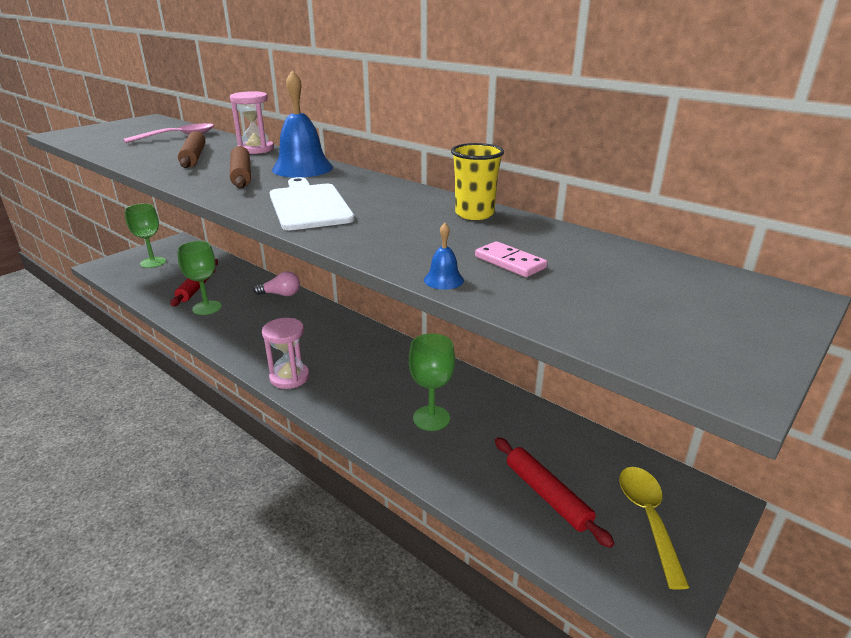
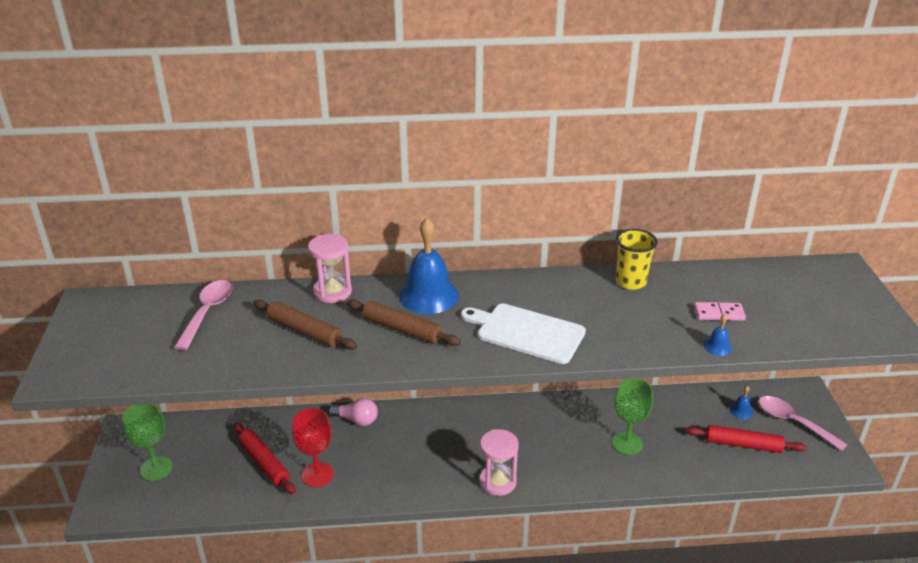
camera: 45 degrees left, 5 degrees up
(207, 308) = (317, 475): green goblet -> red goblet
(281, 294) = (356, 420): pink light bulb -> pink light bulb turned 60 degrees clockwise
(596, 468) = (741, 411): none -> blue bell
(648, 518) = (793, 422): yellow spoon -> pink spoon

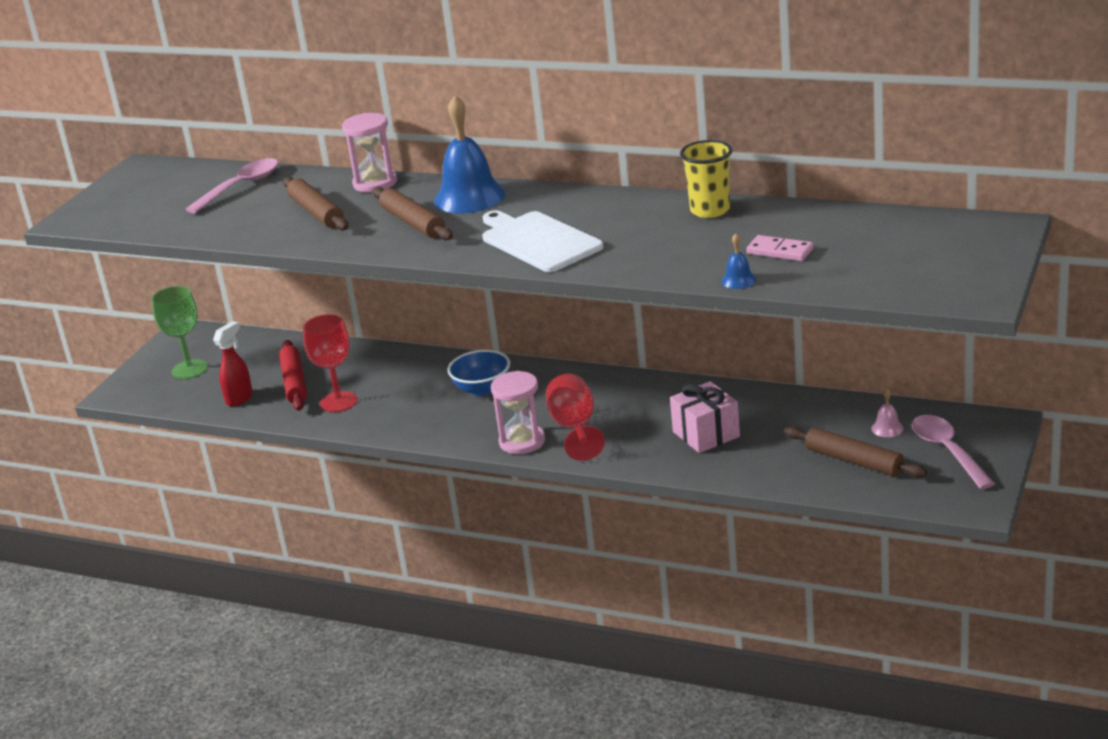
camera: 30 degrees right, 5 degrees down
(224, 490) = (239, 398): none -> red spray bottle
(356, 420) = (417, 361): pink light bulb -> none
(429, 436) = (482, 389): none -> blue bowl
(528, 459) = (575, 428): none -> red goblet
(627, 443) = (706, 434): green goblet -> pink gift
(741, 411) = (887, 428): blue bell -> pink bell
(743, 444) = (853, 461): red rolling pin -> brown rolling pin

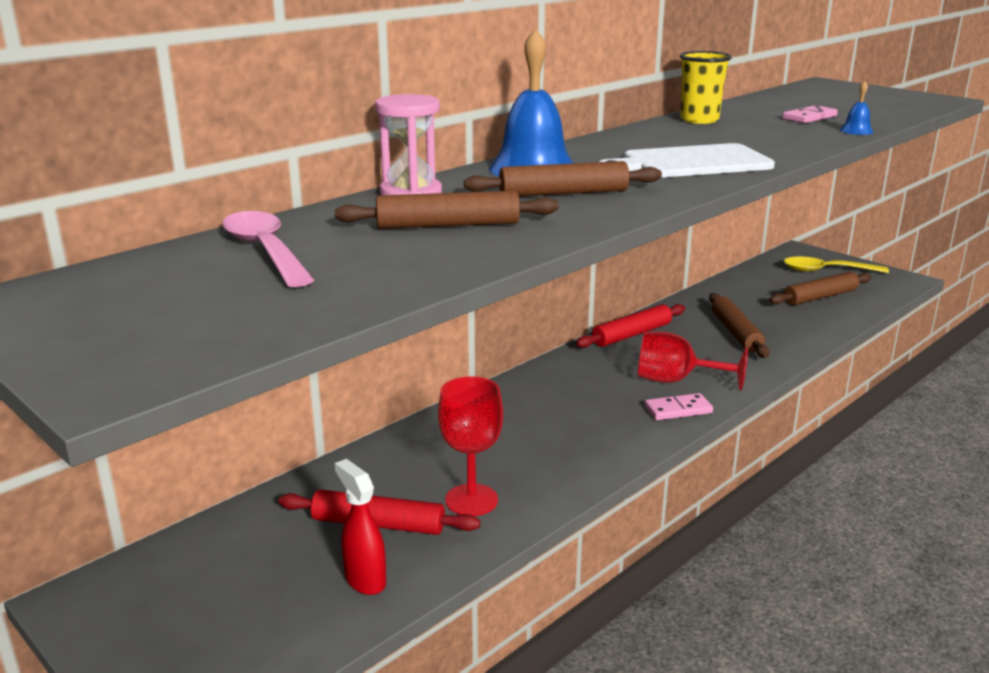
camera: 70 degrees left, 5 degrees down
(189, 369) = (209, 614): green goblet -> none
(482, 389) = (545, 408): blue bowl -> none
(522, 442) = (678, 410): pink hourglass -> pink domino
(653, 387) = (632, 334): none -> red rolling pin
(706, 434) = (736, 333): pink gift -> brown rolling pin
(887, 428) = (779, 278): pink bell -> none
(947, 451) = (826, 271): pink spoon -> yellow spoon

